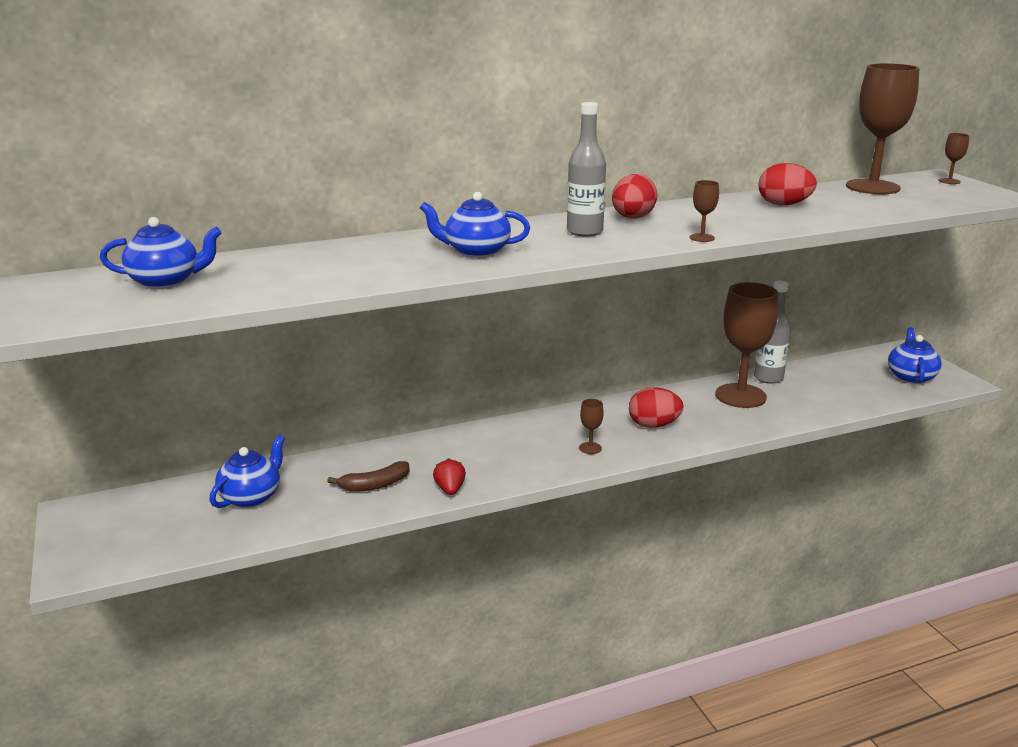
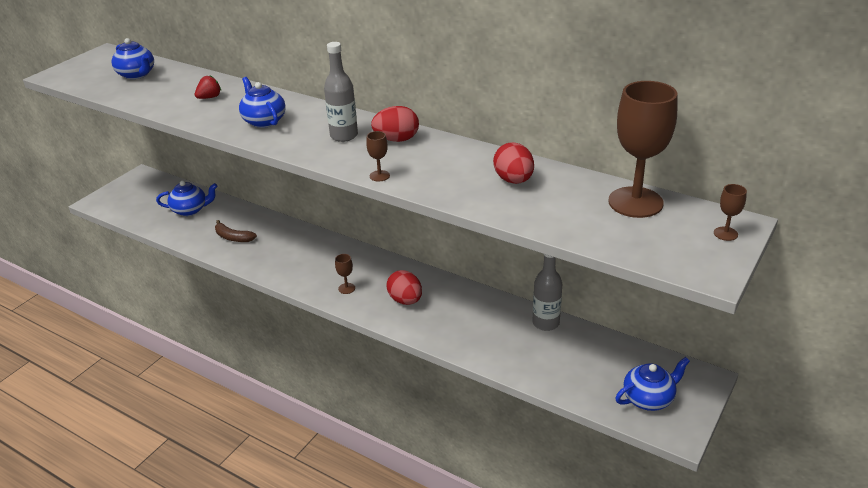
camera: 55 degrees right, 10 degrees up
(450, 489) = (250, 262): red strawberry -> red strawberry (209, 97)
(740, 396) = (496, 321): brown goblet -> none

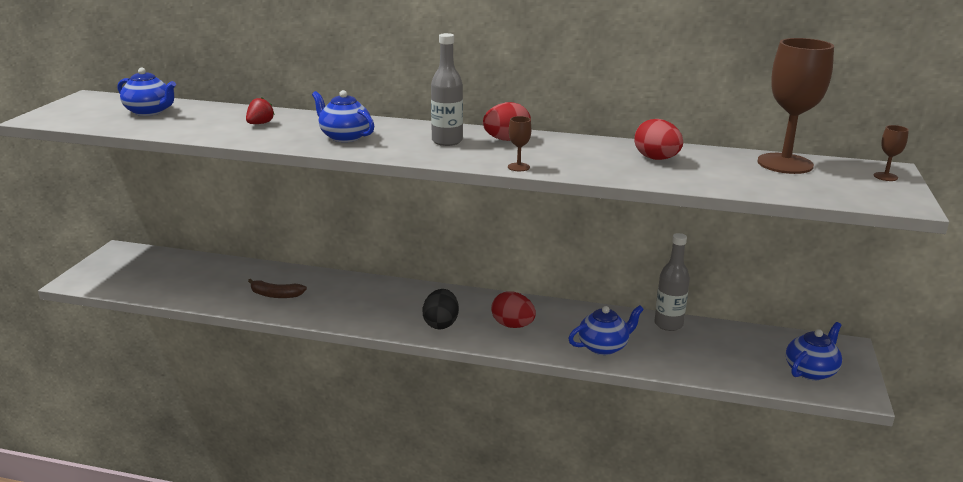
camera: 20 degrees left, 10 degrees down
(190, 210) = (205, 276): blue teapot -> blue teapot (603, 347)
(346, 288) = (441, 324): brown goblet -> black egg

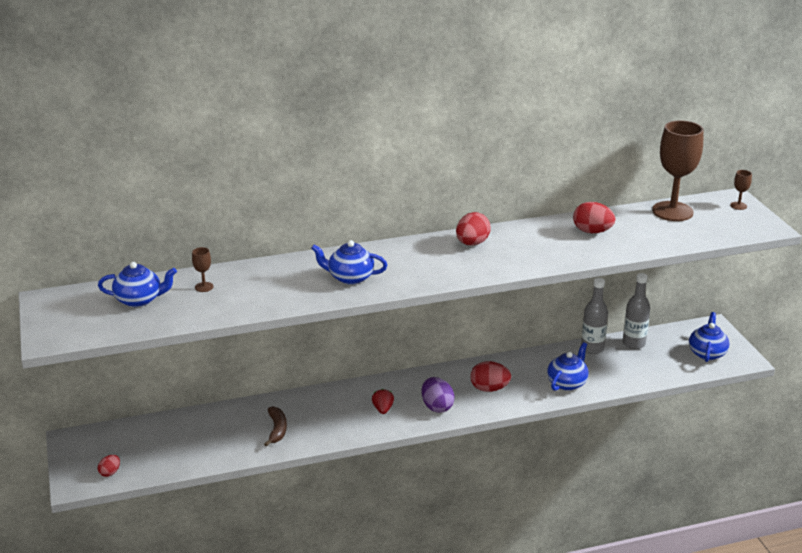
camera: 30 degrees left, 5 degrees up
(109, 282) = (110, 472): none -> red egg
(260, 124) = (260, 284): red strawberry -> red strawberry (383, 409)
(275, 295) = (277, 430): brown banana -> brown banana turned 75 degrees counterclockwise
(441, 324) = (437, 407): black egg -> purple egg
(447, 141) = (432, 258): grey bottle -> grey bottle (633, 343)
(518, 167) = (515, 269): brown goblet -> brown goblet (204, 287)

